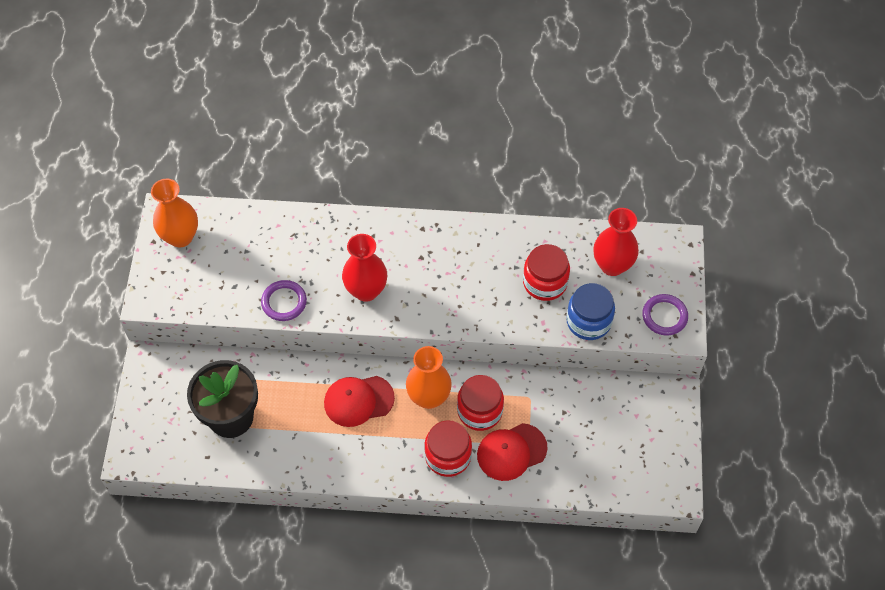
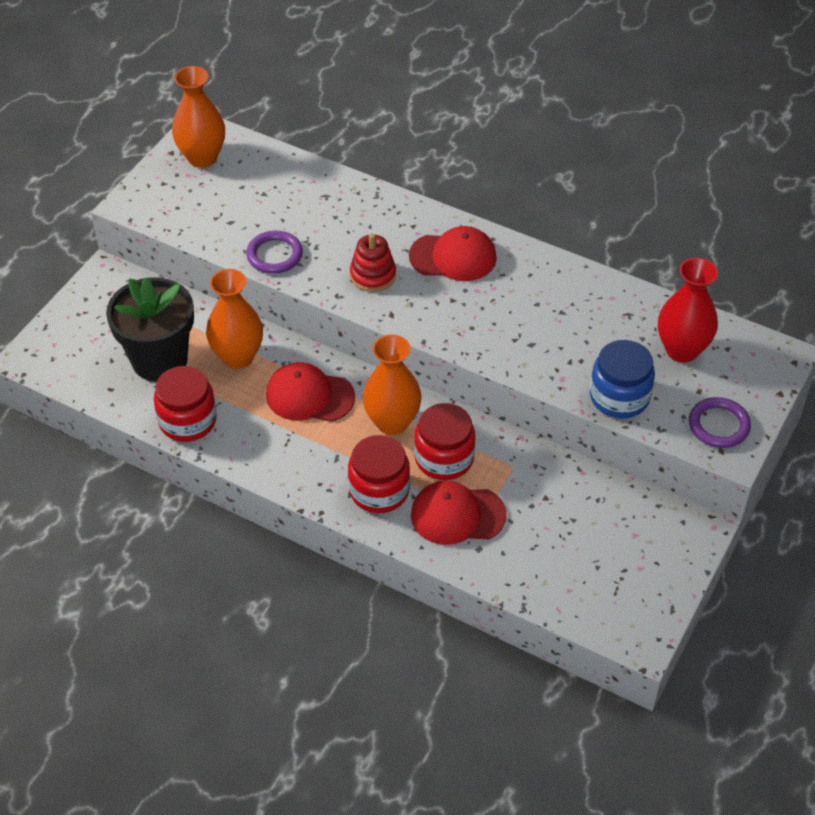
camera: 25 degrees right, 10 degrees down
(288, 390) = (238, 357): none -> orange vase
(366, 290) = (373, 275): red vase -> red stacking toy
(416, 251) = (453, 257): none -> red cap
(545, 282) = (588, 339): red jar -> red jar (187, 421)

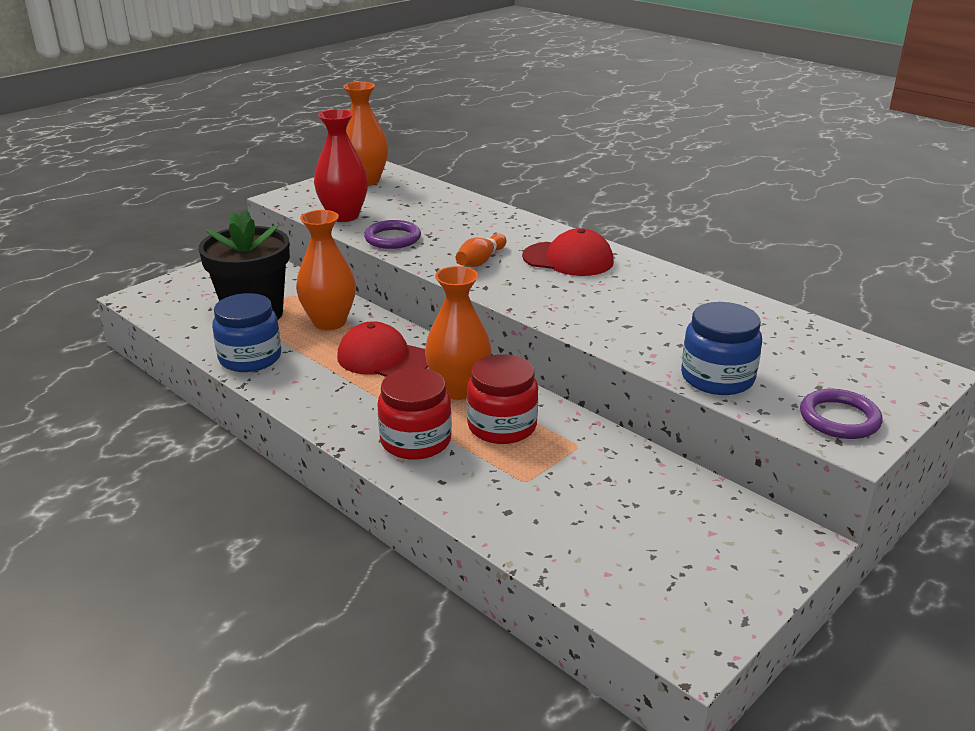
camera: 15 degrees right, 20 degrees down
(187, 421) = (250, 358): red jar -> blue jar
(373, 275) = (480, 261): red stacking toy -> orange bowling pin
(457, 515) = (495, 476): red cap -> none
(682, 350) = (803, 352): red vase -> red vase (344, 216)

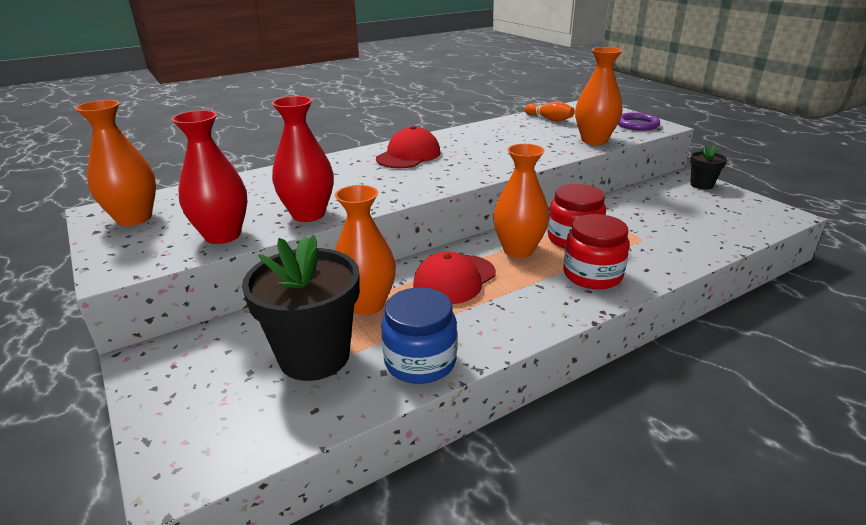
camera: 75 degrees left, 0 degrees up
(392, 238) = (308, 214): purple ring -> red vase
(480, 261) = (389, 183): orange bowling pin -> orange bowling pin (549, 119)
(717, 378) = (594, 140): blue jar -> orange vase
(772, 555) = (701, 185): none -> black flower pot

